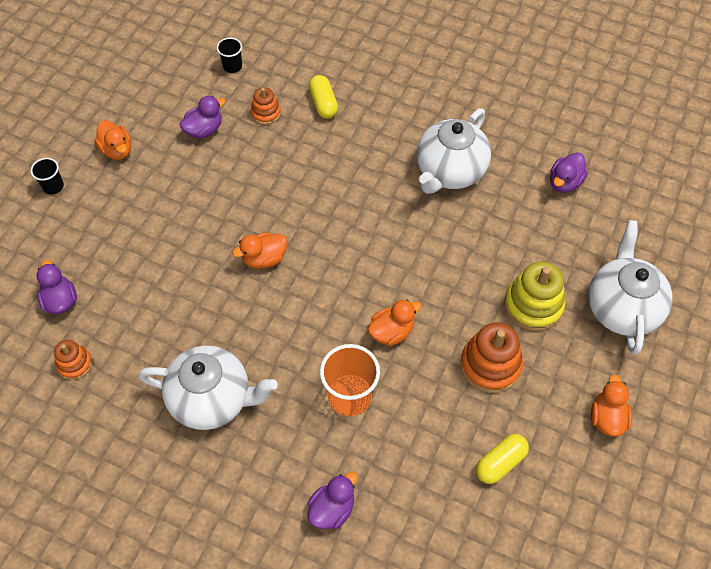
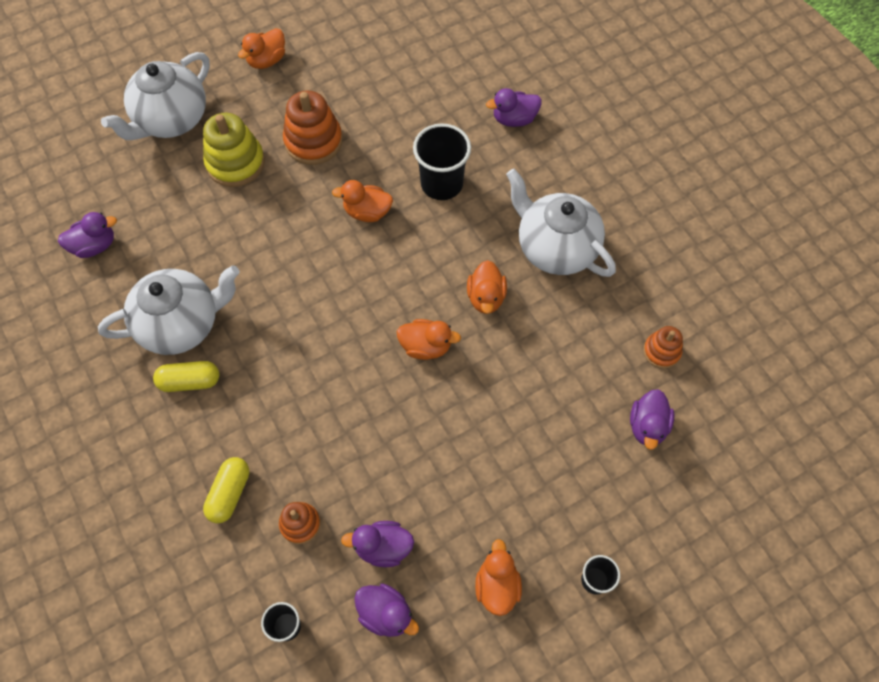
camera: 145 degrees left, 5 degrees up
(178, 101) = (386, 613): none -> purple duck
(243, 322) = (486, 297): none -> orange duck
(350, 396) = (441, 184): orange cup -> black cup
(500, 463) = (369, 78): yellow capsule -> yellow capsule (190, 381)

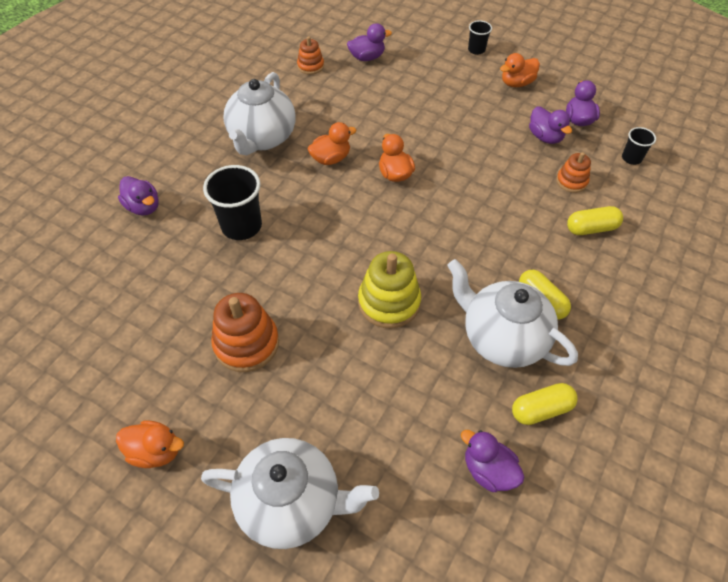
camera: 120 degrees left, 10 degrees down
(104, 311) = (541, 409): none -> yellow capsule
(235, 163) = (311, 398): yellow stacking toy -> yellow stacking toy (389, 302)
(367, 212) = (301, 263): orange duck -> none

